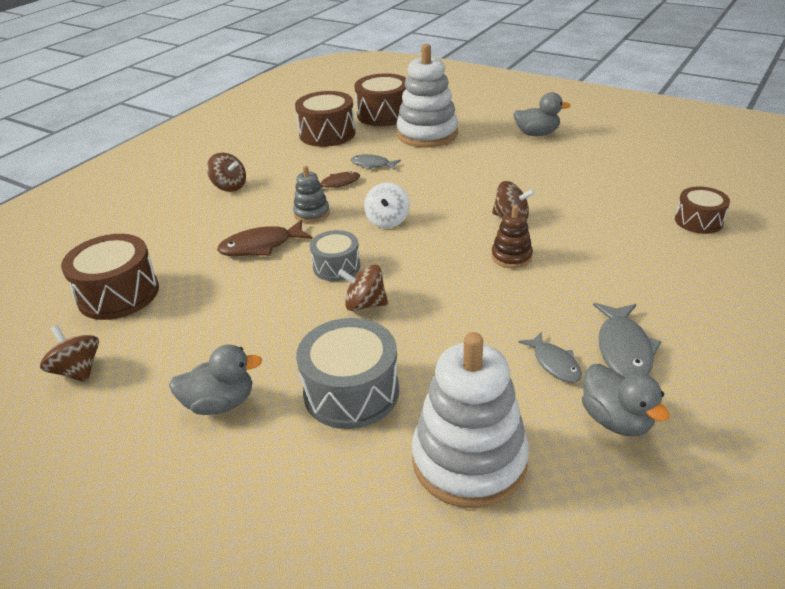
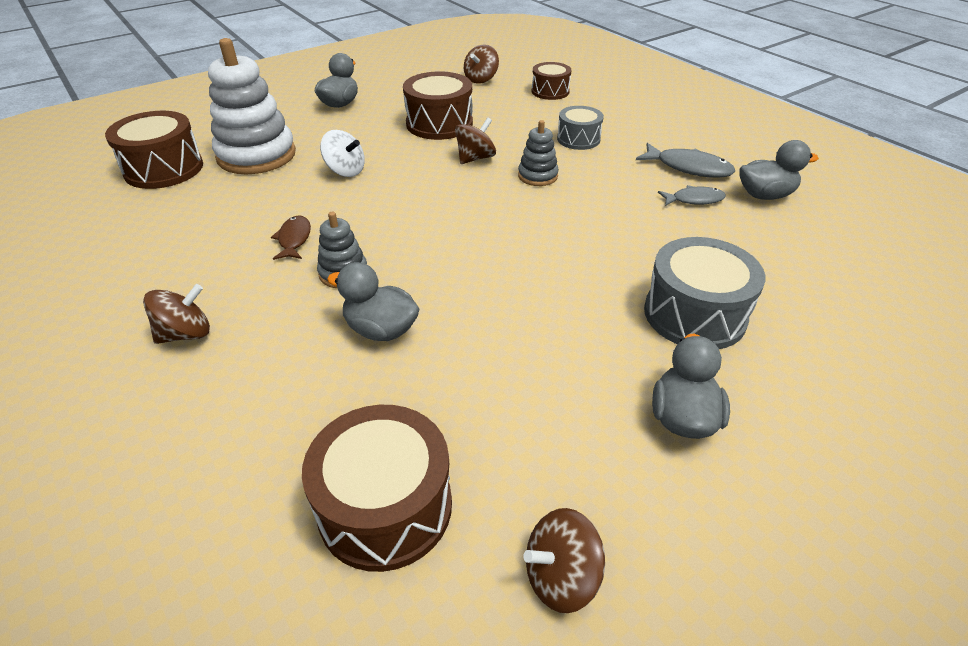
camera: 70 degrees left, 5 degrees up
(261, 246) = (381, 330): brown fish -> grey duck
(327, 134) = (151, 219): brown drum -> brown drum (439, 124)
(336, 266) = (476, 278): grey drum -> grey drum (578, 139)
(365, 304) = (559, 275): brown spinning top -> brown spinning top (481, 79)
(372, 165) = (279, 205): grey fish -> none
(387, 221) = (414, 224): white spinning top -> white spinning top (345, 171)
(469, 460) = (797, 270): white stacking toy -> none
(511, 257) = (537, 176): brown stacking toy -> grey stacking toy

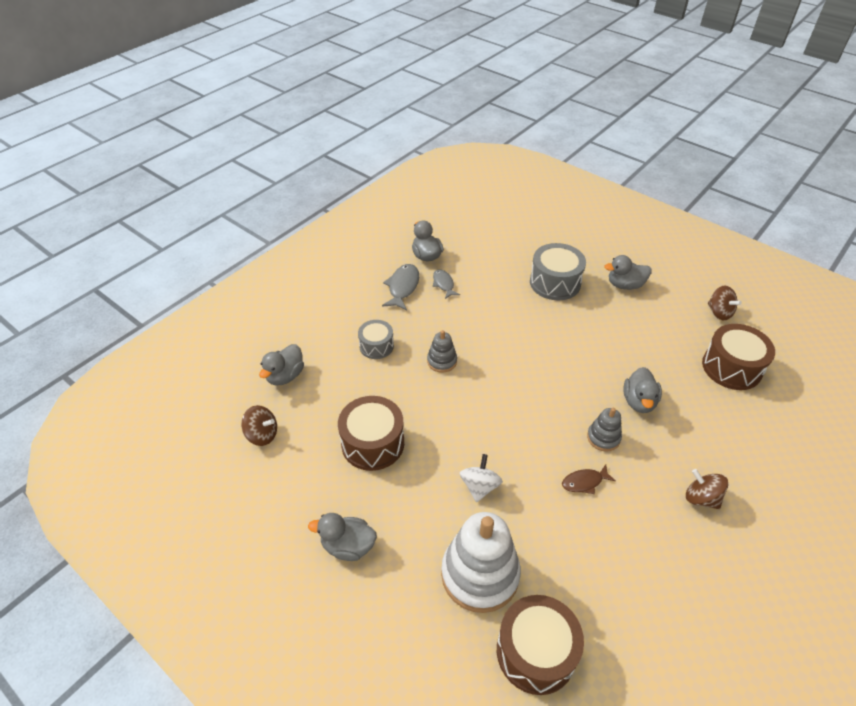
camera: 105 degrees left, 5 degrees up
(475, 158) = (428, 403): brown spinning top -> none
(550, 91) = (285, 376): brown drum -> grey duck

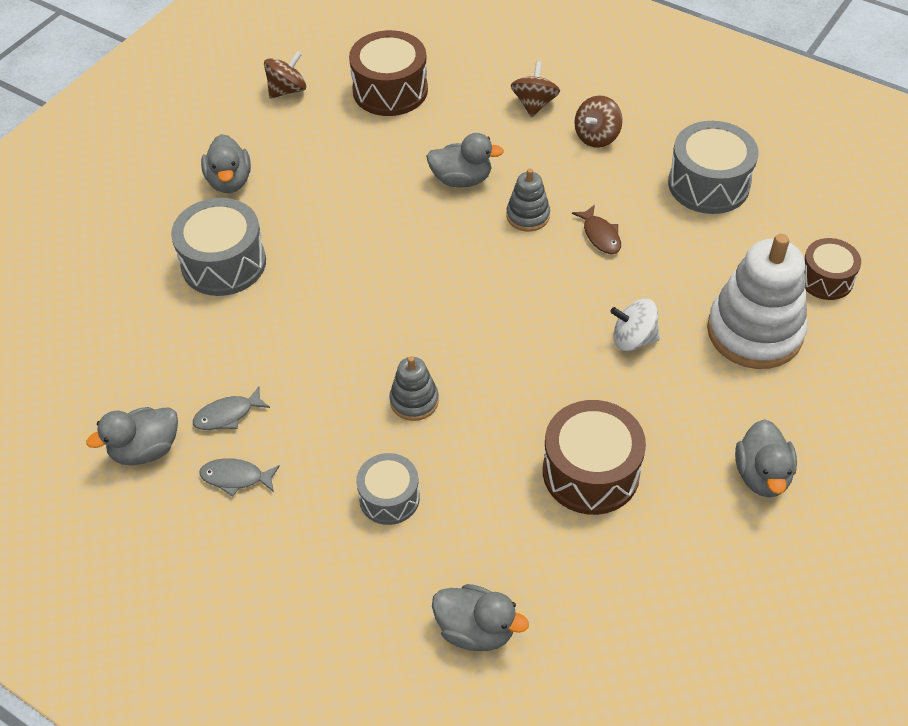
camera: 95 degrees left, 5 degrees up
(262, 435) = (607, 634): brown spinning top -> brown spinning top (534, 104)
(402, 287) = (236, 478): grey fish -> grey fish, size x0.65
(535, 652) = (826, 279): brown drum -> brown drum, size x0.62
(651, 577) = (708, 184): none -> grey drum

